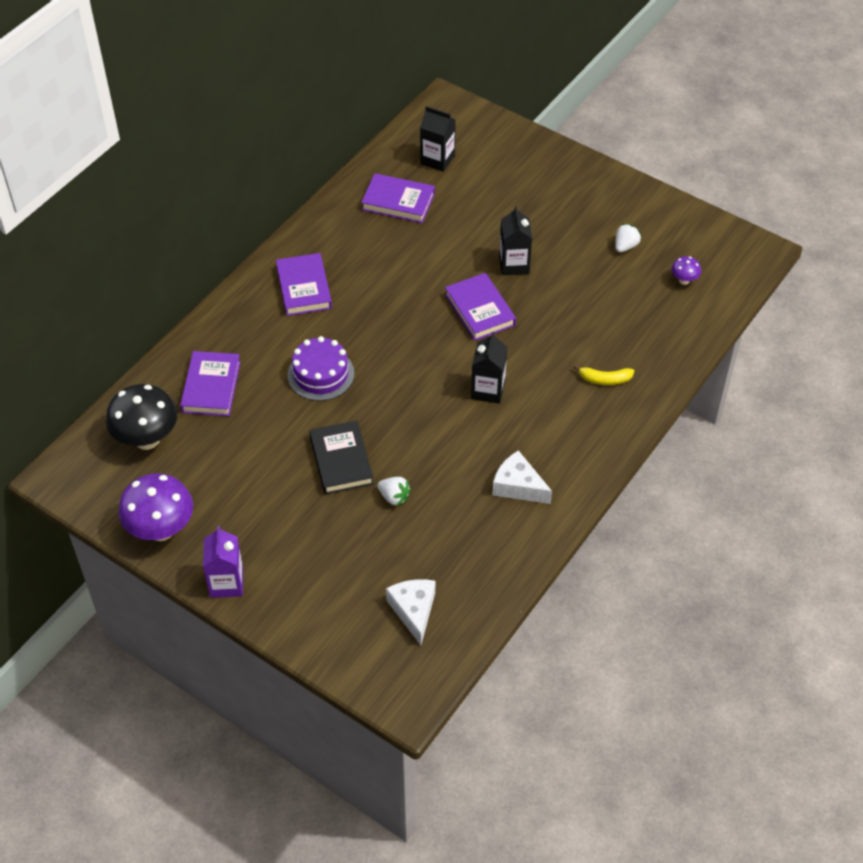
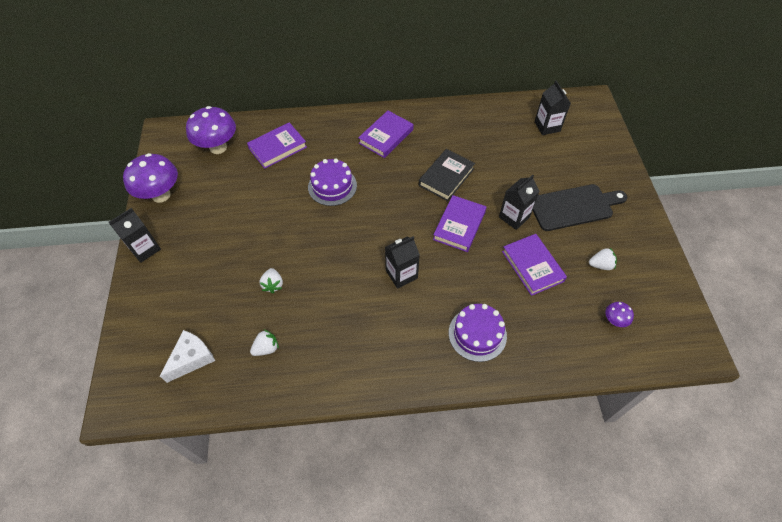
camera: 50 degrees right, 5 degrees up
(147, 439) = (218, 147): black mushroom -> purple mushroom
(226, 583) = (145, 249): purple carton -> black carton
(341, 460) = (278, 239): black book -> black book (446, 177)
(398, 201) = (494, 132): purple book -> purple book (532, 266)
(462, 544) = (266, 348): none -> white strawberry
(518, 486) = (340, 347): white cheese -> none
(549, 215) = (574, 207): none -> black cutting board
(605, 379) = (477, 334): yellow banana -> purple cake

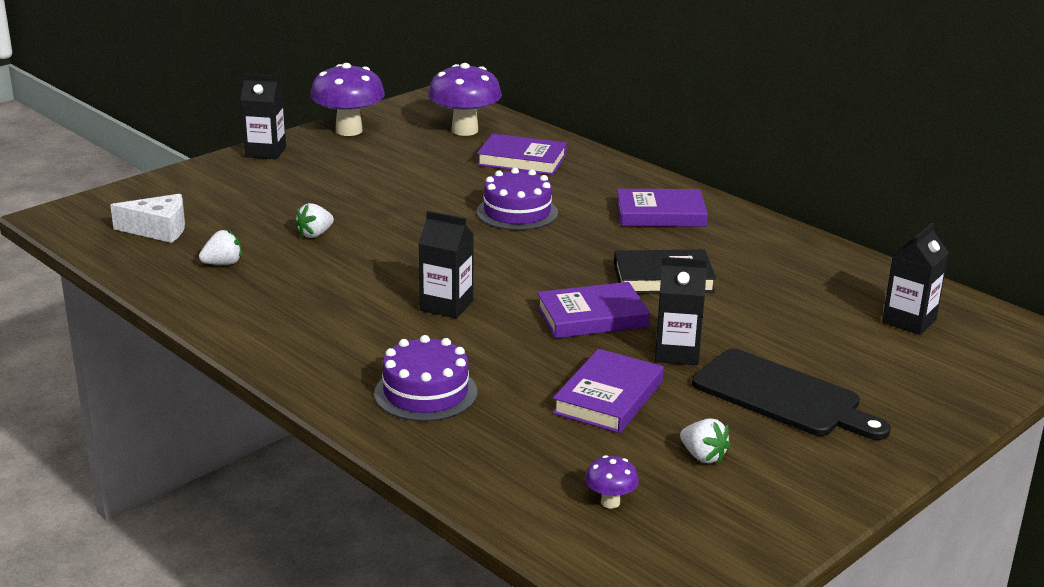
camera: 50 degrees right, 30 degrees down
(266, 348) = (223, 264): white strawberry -> white strawberry turned 45 degrees counterclockwise

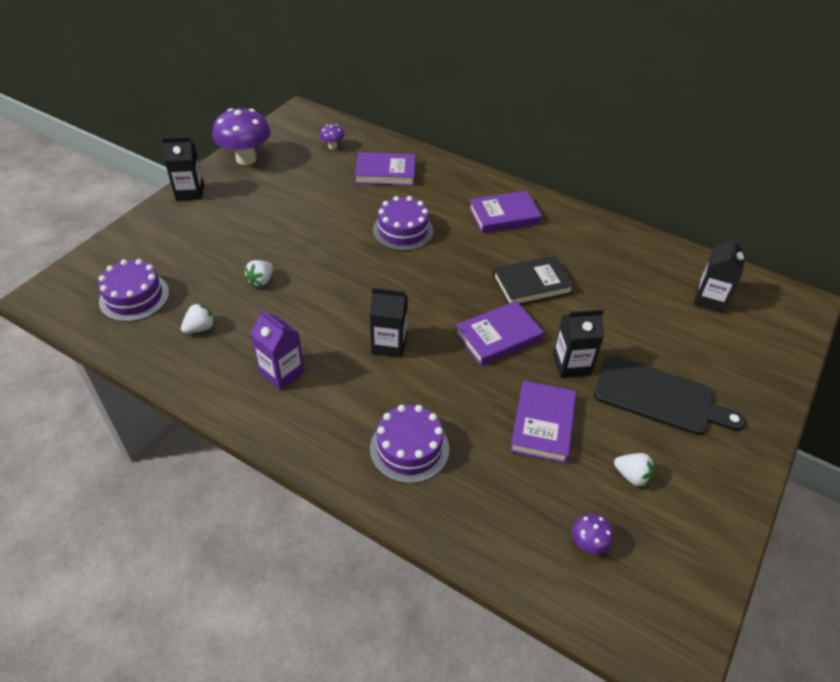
camera: 15 degrees left, 20 degrees up
(158, 230) = (134, 297): white cheese -> purple cake
(302, 311) = (282, 372): none -> purple carton
(465, 130) = (332, 146): purple mushroom -> purple mushroom, size x0.46

